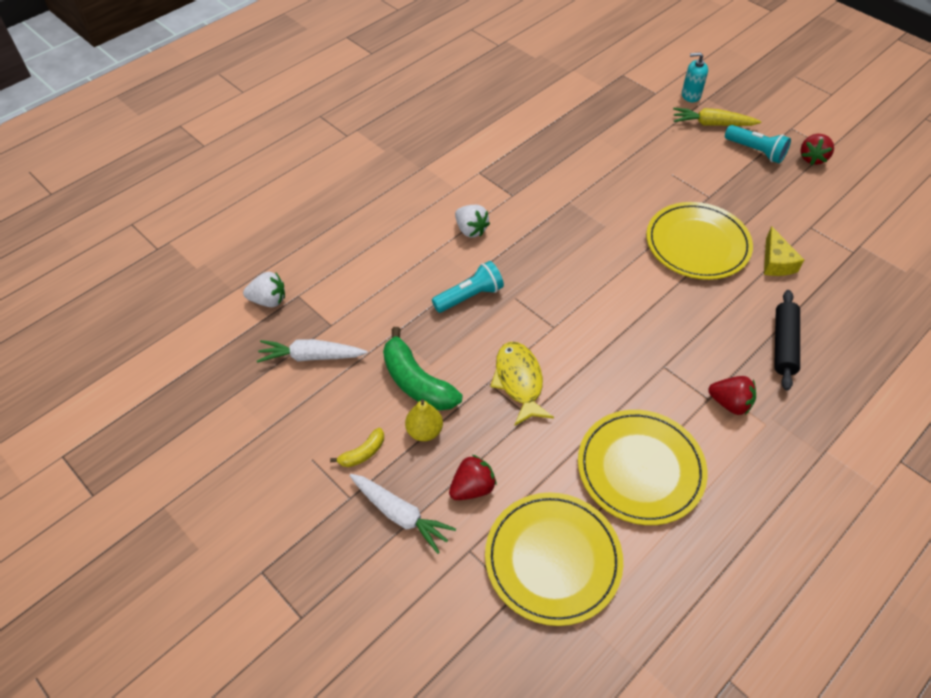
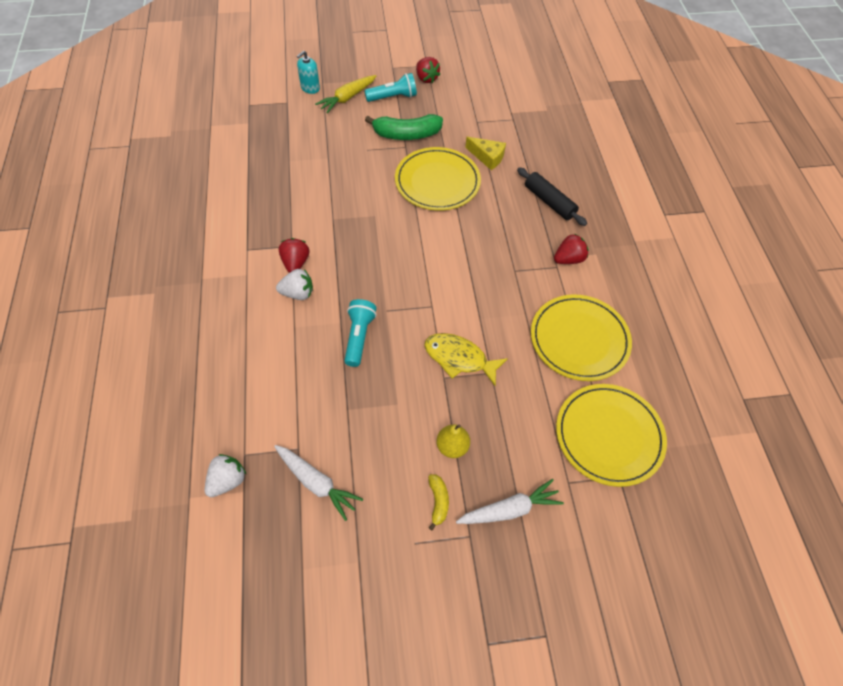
camera: 55 degrees left, 5 degrees up
(311, 356) = (316, 483): white carrot -> white carrot turned 90 degrees counterclockwise
(417, 382) = (405, 423): green banana -> green banana (406, 134)
(472, 488) = (522, 447): red strawberry -> red strawberry (295, 263)

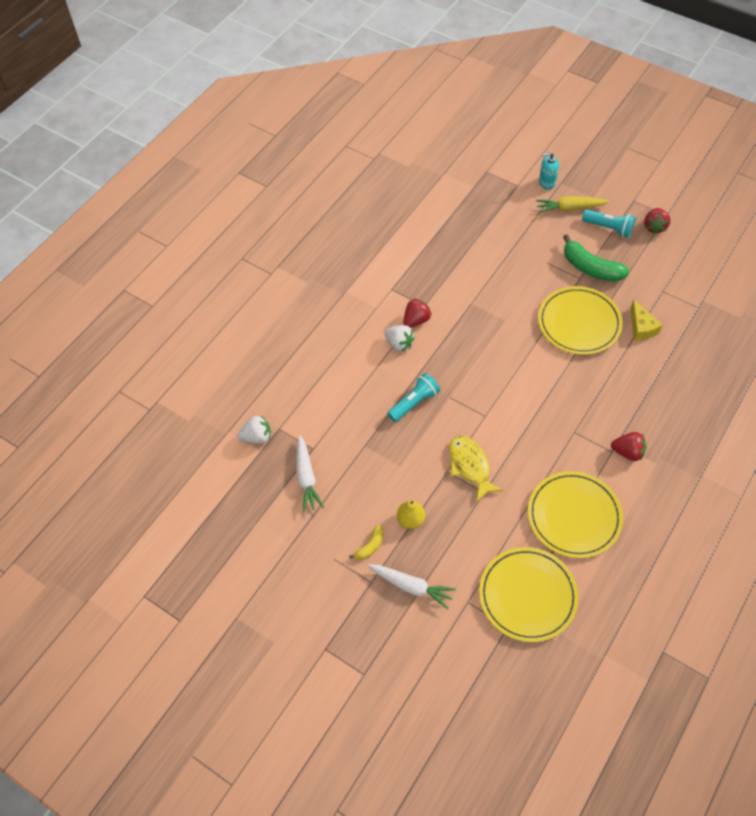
camera: 45 degrees right, 0 degrees up
(549, 202) = (658, 397): black rolling pin -> none

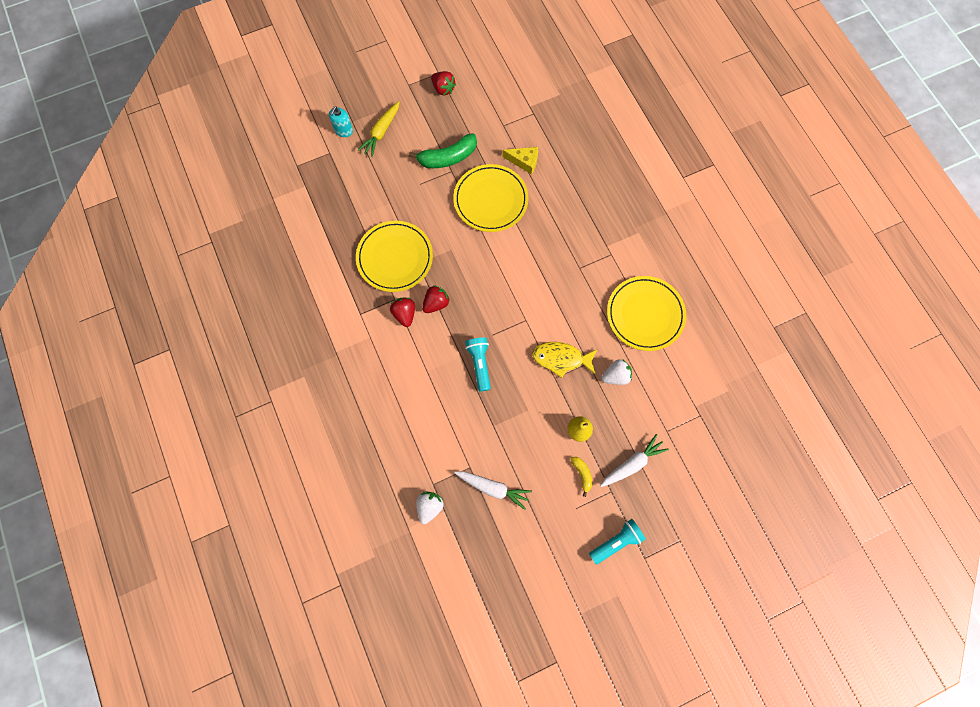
camera: 60 degrees left, 15 degrees up
(399, 344) = (417, 341): white strawberry -> white strawberry (615, 376)
(527, 595) = (686, 387): yellow plate -> yellow plate (395, 258)
(609, 228) = (421, 119): turquoise flashlight -> turquoise flashlight (616, 542)
(627, 452) = (618, 244): red strawberry -> red strawberry (436, 303)

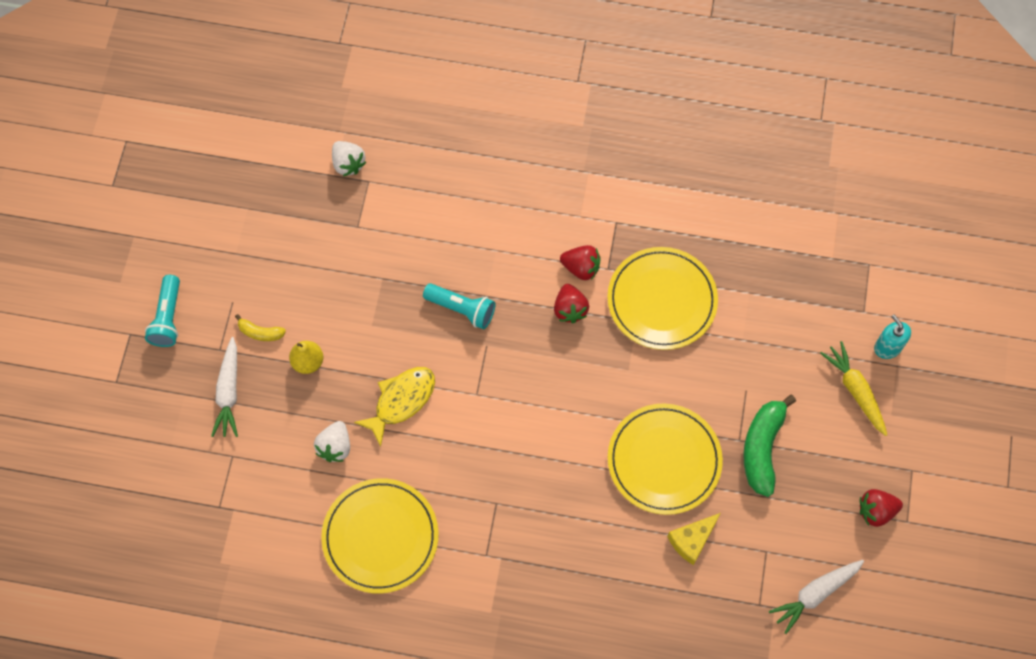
camera: 125 degrees right, 5 degrees down
(493, 488) = (318, 235): white carrot -> white carrot (815, 594)

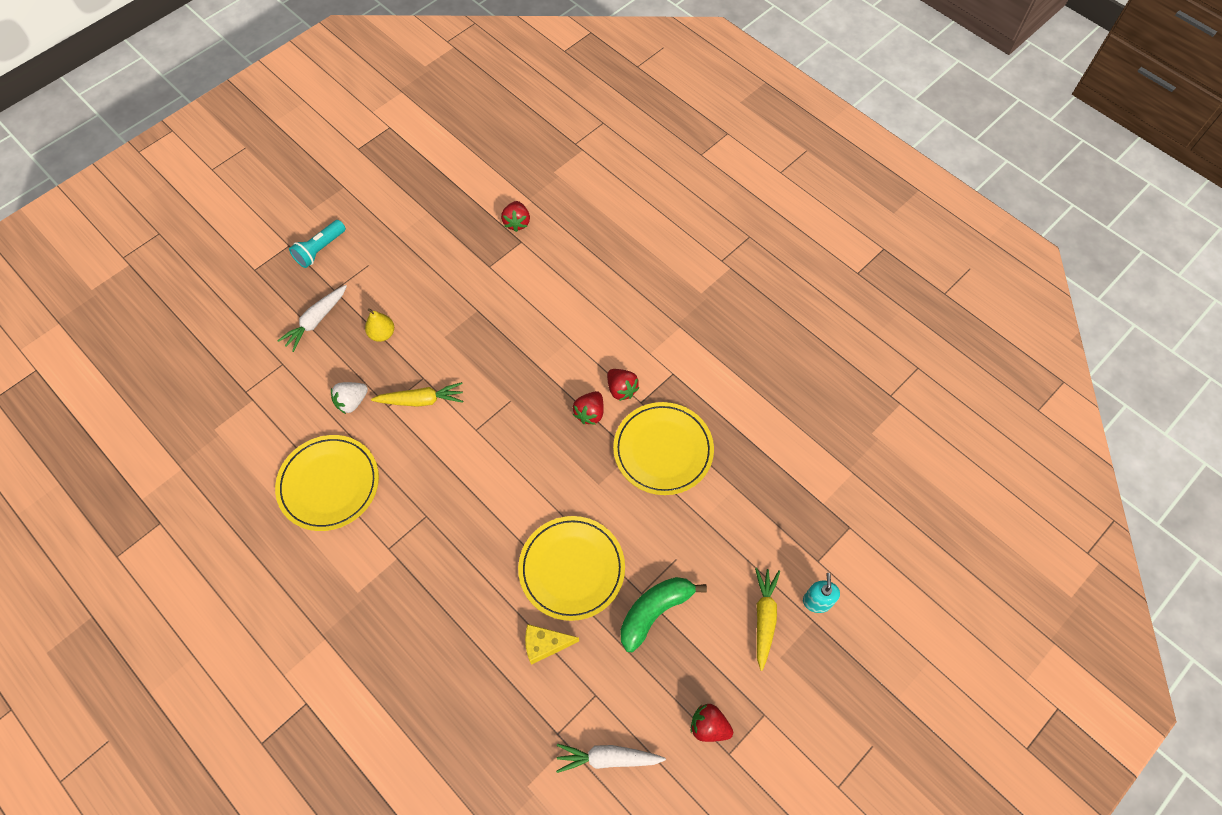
camera: 35 degrees right, 5 degrees down
(260, 332) = (369, 295): yellow banana -> none
(348, 164) = (517, 222): white strawberry -> red strawberry
(401, 401) = (421, 400): yellow fish -> yellow carrot
(461, 309) = (513, 364): turquoise flashlight -> none

